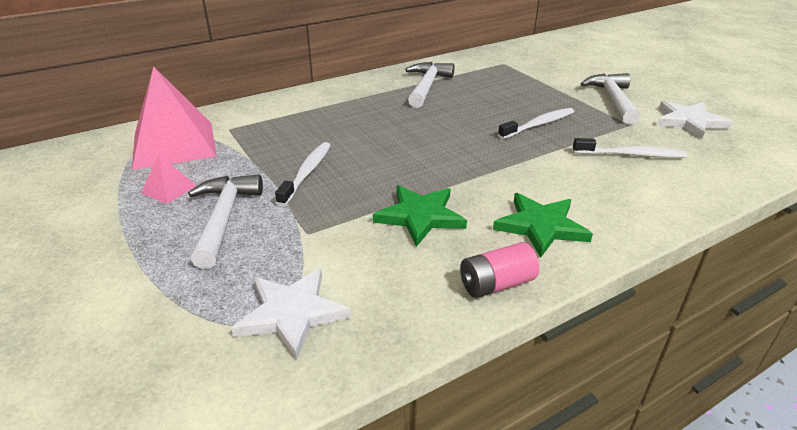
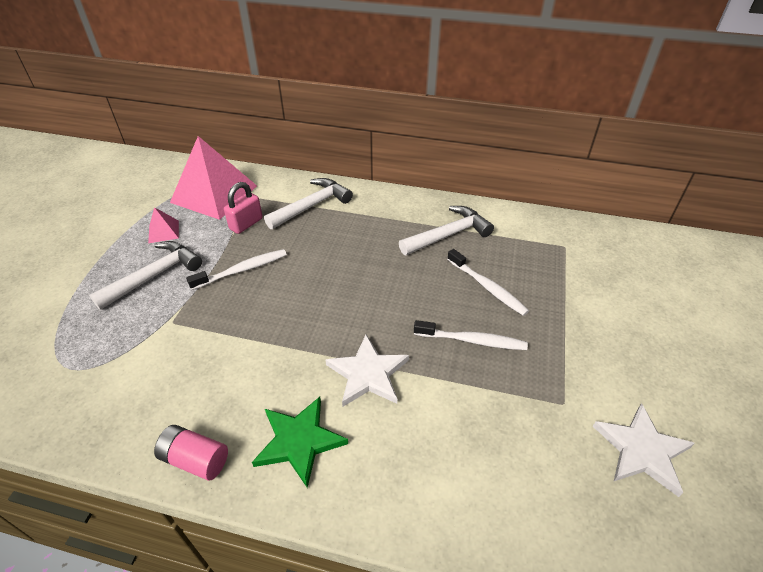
camera: 45 degrees right, 10 degrees up
(251, 147) = (246, 224): none -> pink padlock
(292, 313) = (84, 376): white star -> white star (368, 374)
(420, 216) = (244, 362): green star -> none
(612, 99) = (602, 362): white hammer -> white hammer (312, 206)
(630, 155) = (497, 437): white toothbrush -> white toothbrush (487, 287)

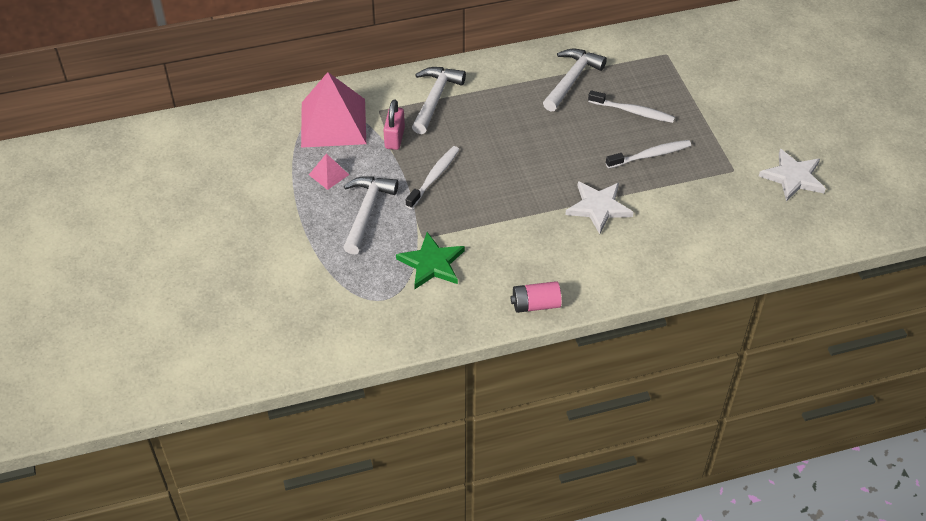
camera: 30 degrees left, 5 degrees up
(299, 441) = (590, 265): green star -> green star (432, 263)

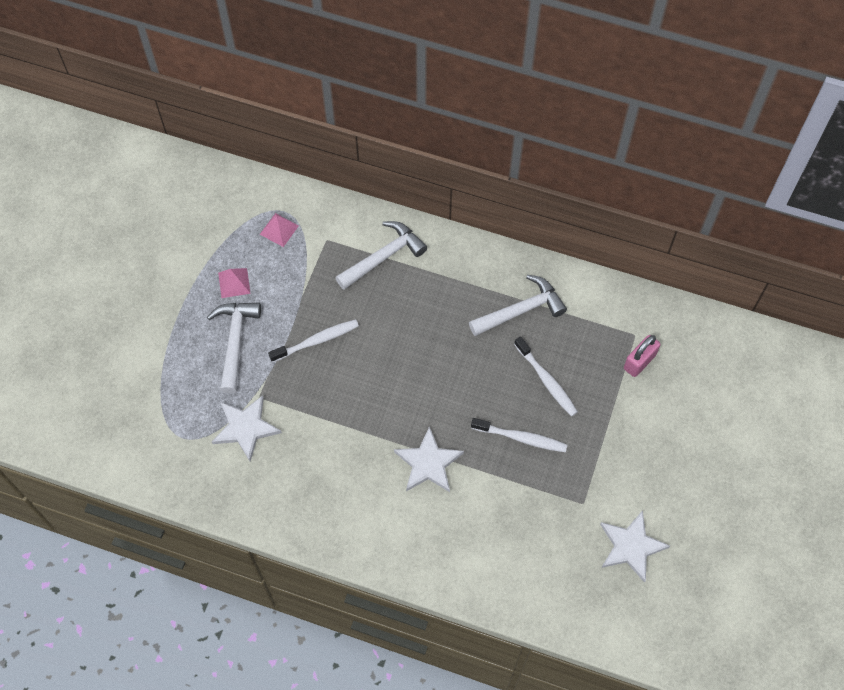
camera: 35 degrees right, 15 degrees up
(333, 122) = (279, 230): pink pyramid -> pink pyramid, size x0.44
(366, 212) = (235, 341): white hammer -> white hammer turned 45 degrees counterclockwise
(394, 138) = (316, 278): pink padlock -> pink padlock (639, 362)
(432, 263) = (246, 428): green star -> white star
(535, 304) = (295, 525): pink battery -> none

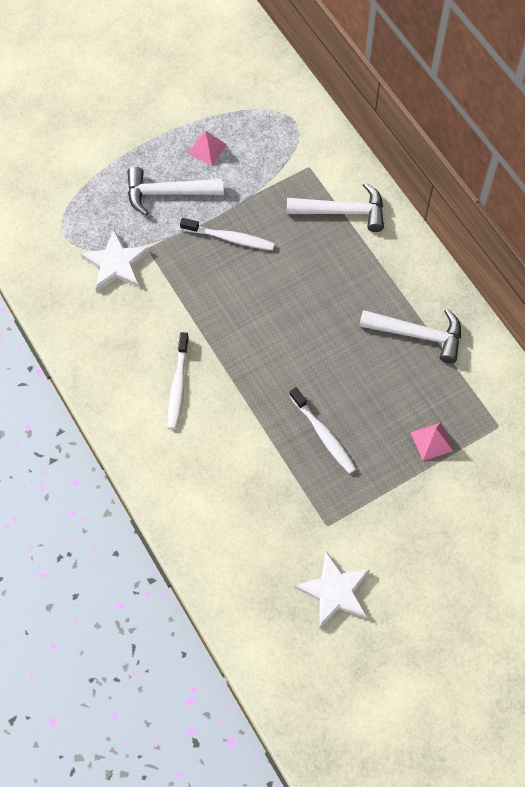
camera: 40 degrees right, 0 degrees up
(235, 341) = (167, 193): white hammer -> white hammer turned 135 degrees counterclockwise
(279, 230) = (278, 133): pink pyramid -> pink pyramid (431, 441)
(428, 463) = (230, 397): white star -> none
(546, 380) = (387, 405): white toothbrush -> white toothbrush (178, 385)
(639, 362) = (482, 451): pink padlock -> none

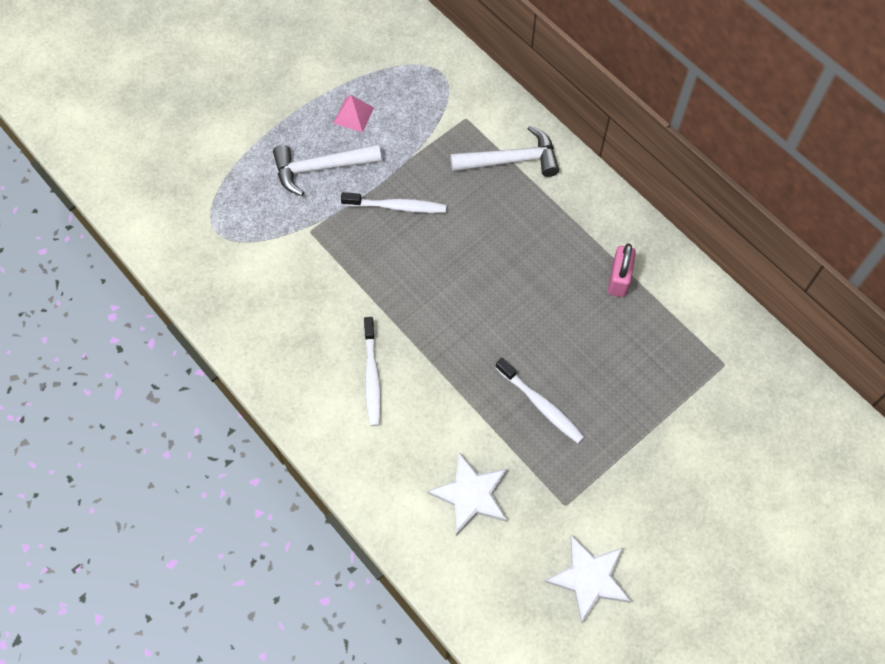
camera: 10 degrees left, 0 degrees up
(116, 264) = (279, 253): white star -> white star (471, 495)
(418, 335) = (619, 279): white hammer -> pink padlock
(431, 441) = (658, 393): pink pyramid -> none

